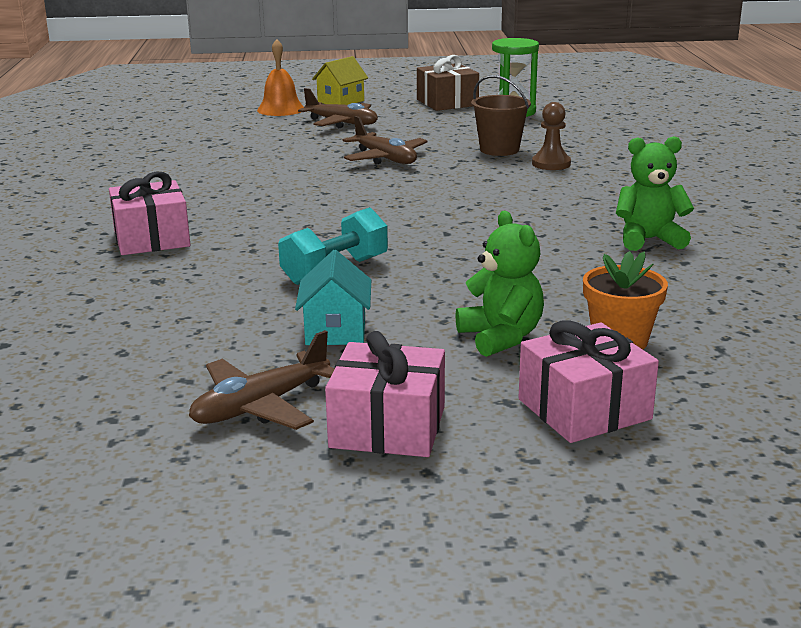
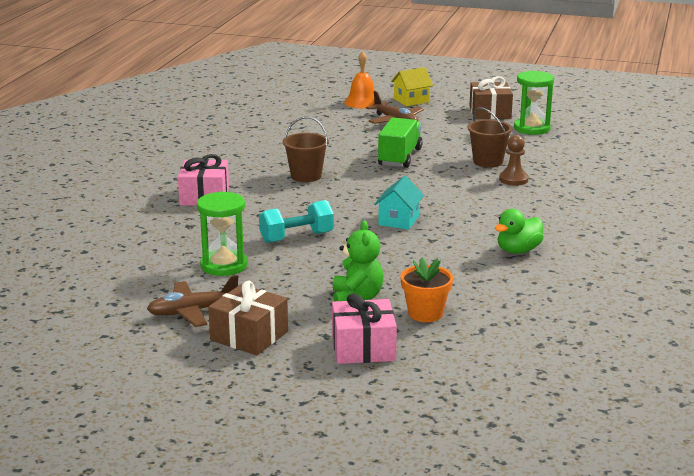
camera: 20 degrees right, 0 degrees up
(256, 326) = (224, 265): none -> green hourglass
(280, 195) = (306, 176): none -> brown bucket
(335, 331) = (265, 276): turquoise house -> turquoise house (398, 220)
(385, 159) = (400, 157): brown plane -> green truck
(388, 427) = (249, 336): pink gift -> brown gift
(649, 240) = (518, 250): green teddy bear -> green duck

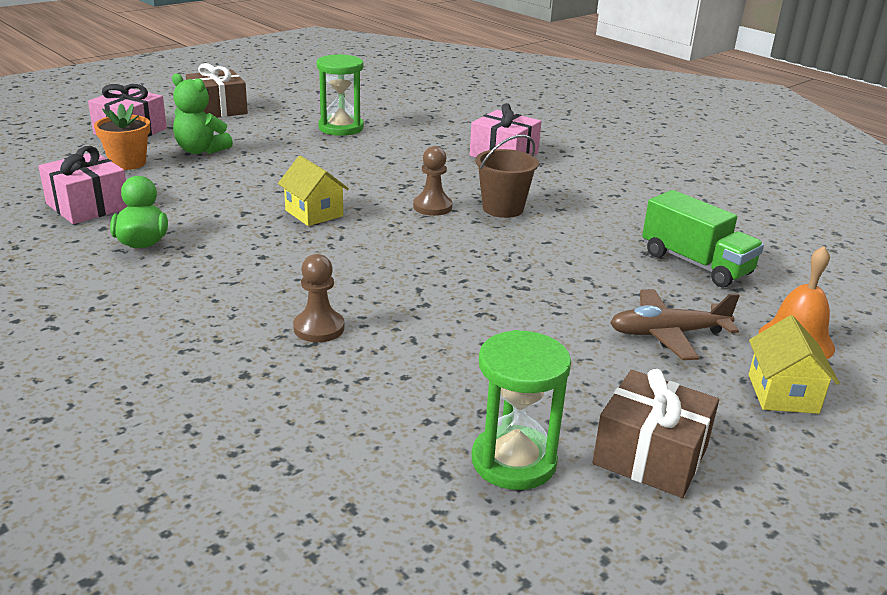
camera: 120 degrees right, 5 degrees up
(192, 311) = (283, 105): brown plane -> none
(296, 237) = (350, 162): turquoise dumbbell -> none
(334, 193) = (432, 207): none -> brown pawn
(398, 220) = (314, 213): turquoise house -> yellow house
(400, 157) = (502, 280): green truck -> green truck (695, 264)
(488, 161) = (408, 338): brown bucket -> none
(509, 290) = (88, 206): none -> pink gift

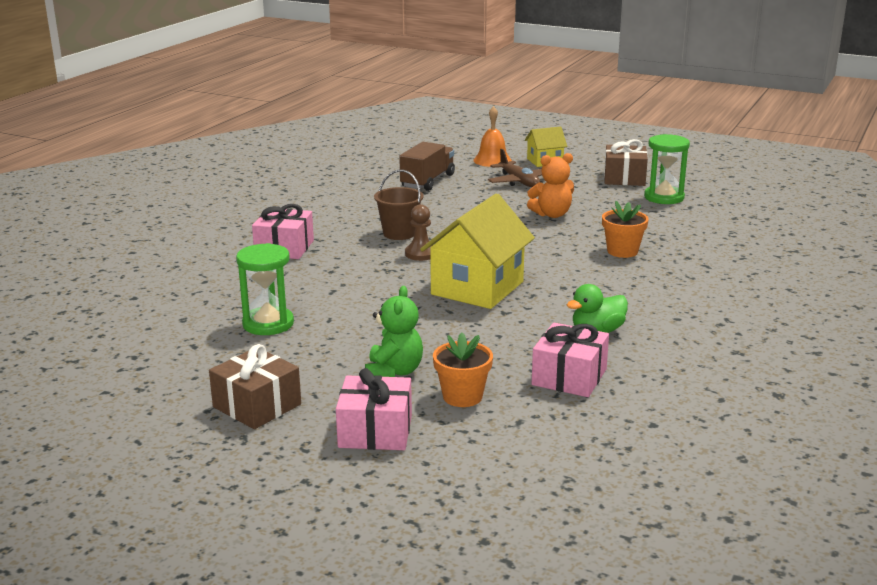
camera: 110 degrees left, 5 degrees down
(314, 213) = (477, 288): yellow house -> yellow house, size x1.92
(319, 328) = (622, 251): brown pawn -> orange flower pot
(500, 318) = (552, 214): none -> orange teddy bear
(695, 264) = (427, 181): green truck -> brown truck

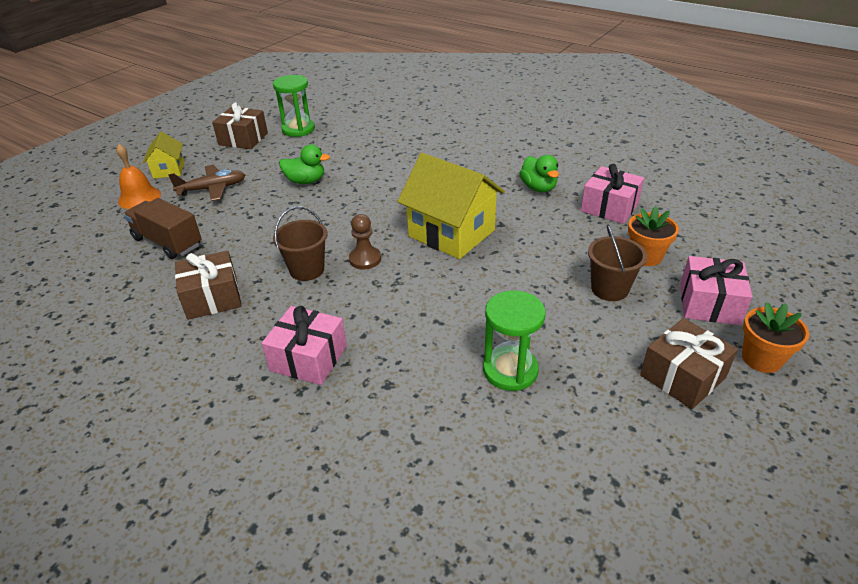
camera: 80 degrees left, 15 degrees up
(355, 207) = (212, 298): none -> brown gift
(394, 372) = (609, 289): green teddy bear -> brown bucket
(552, 214) = (306, 181): orange teddy bear -> green duck
(622, 251) = (399, 160): orange flower pot -> orange flower pot (761, 359)

